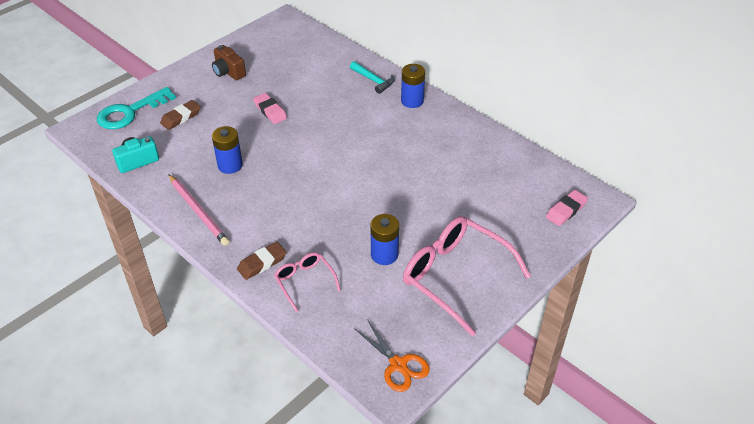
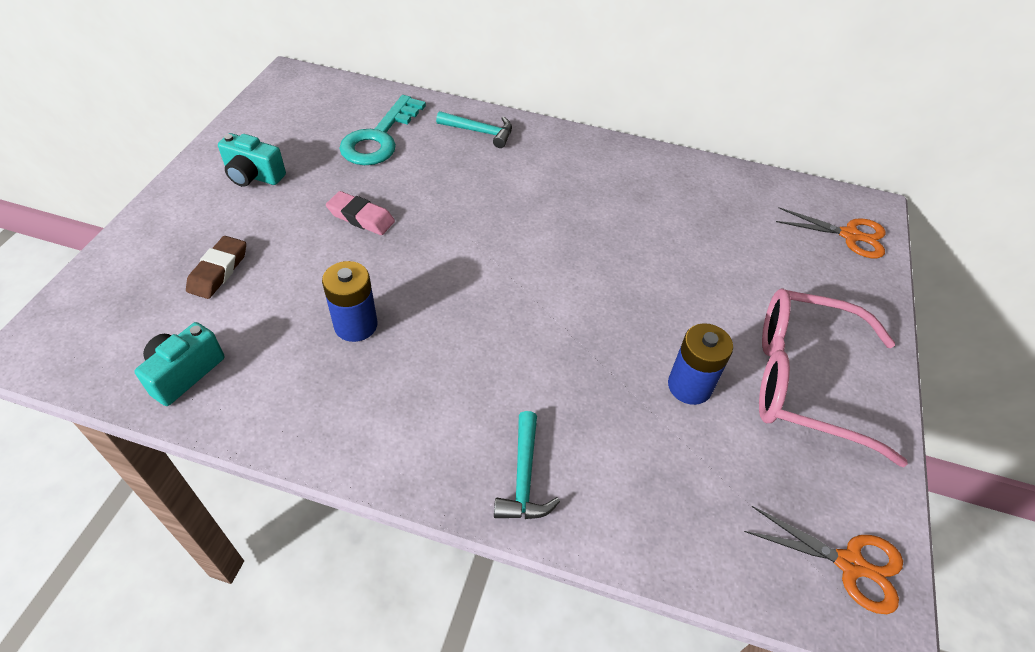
camera: 30 degrees left, 5 degrees up
(130, 112) = (118, 289): turquoise key -> turquoise key (379, 137)
(198, 211) = (354, 426): pink pencil -> none
(228, 72) = (253, 176): brown camera -> turquoise camera
(262, 263) = (524, 477): brown eraser -> turquoise hammer
(305, 282) = (613, 482): pink glasses -> none
(412, 101) = (552, 146): blue battery -> none
(566, 210) = (849, 235): pink eraser -> orange scissors

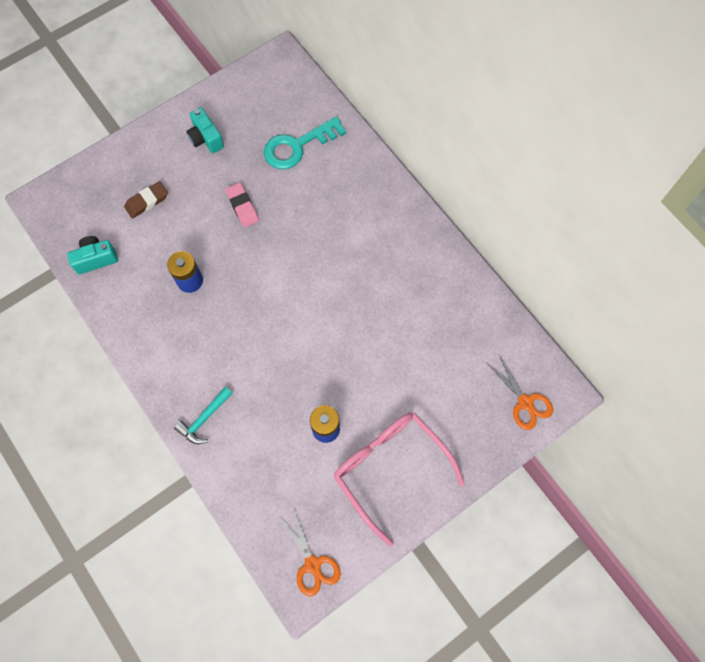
camera: 40 degrees right, 20 degrees up
(480, 132) = (363, 176): turquoise hammer -> none

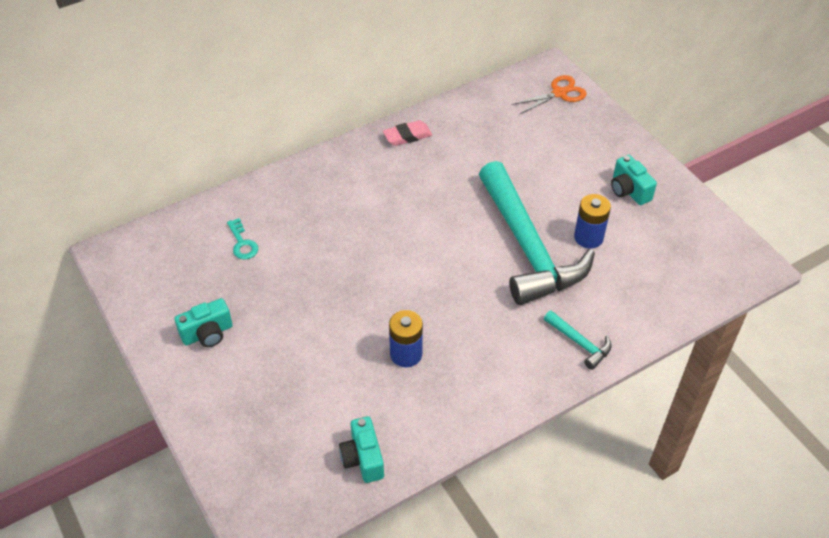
camera: 85 degrees left, 20 degrees down
(147, 201) = (287, 399): brown eraser -> none
(242, 206) = (313, 299): pink eraser -> pink eraser (407, 136)
(297, 146) = (242, 243): turquoise key -> turquoise key, size x0.53
(309, 373) = (527, 247): none -> turquoise hammer
(312, 564) = (728, 255): orange scissors -> none
(391, 470) = (629, 190): pink glasses -> turquoise camera

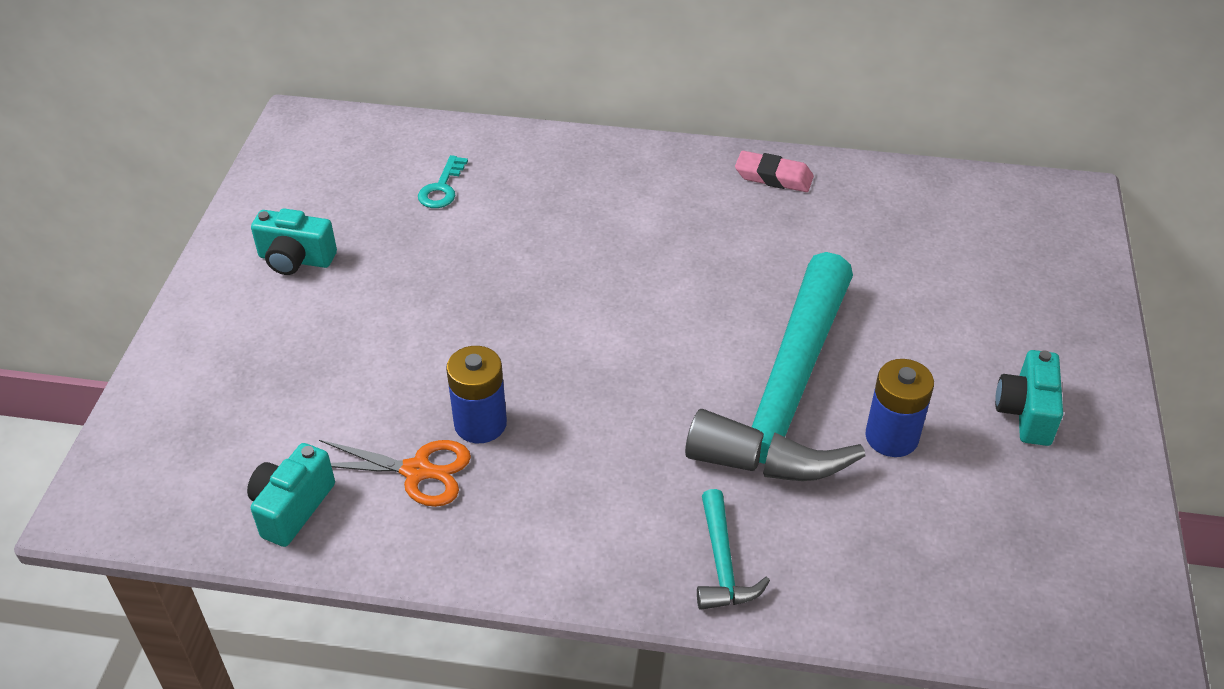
camera: 40 degrees right, 5 degrees down
(559, 93) = (1053, 233): orange scissors -> orange scissors (417, 471)

